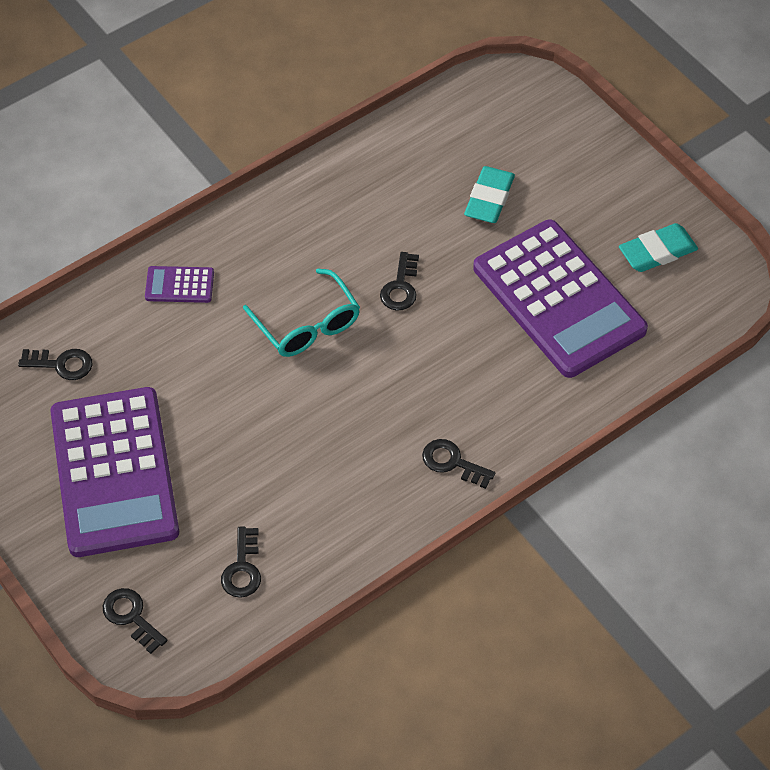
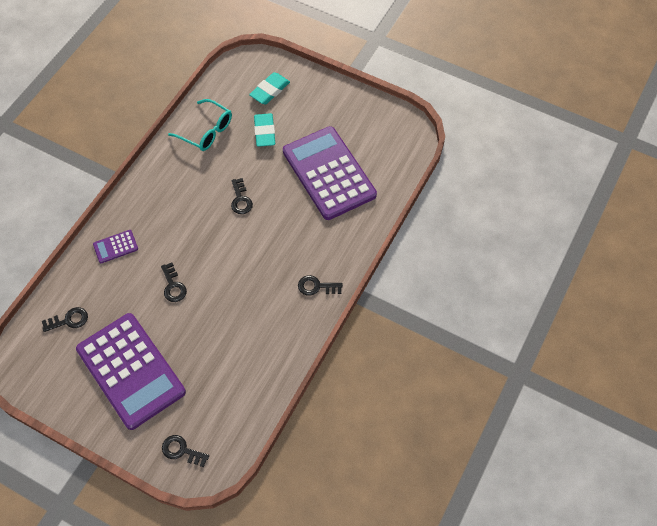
camera: 25 degrees left, 5 degrees up
(242, 568) = (231, 395): black key -> black key (173, 286)
(307, 325) = (200, 241): turquoise glasses -> turquoise glasses (206, 131)
(559, 299) = (328, 173): purple calculator -> purple calculator turned 150 degrees counterclockwise
(657, 252) = (367, 128): turquoise eraser -> turquoise eraser (270, 90)

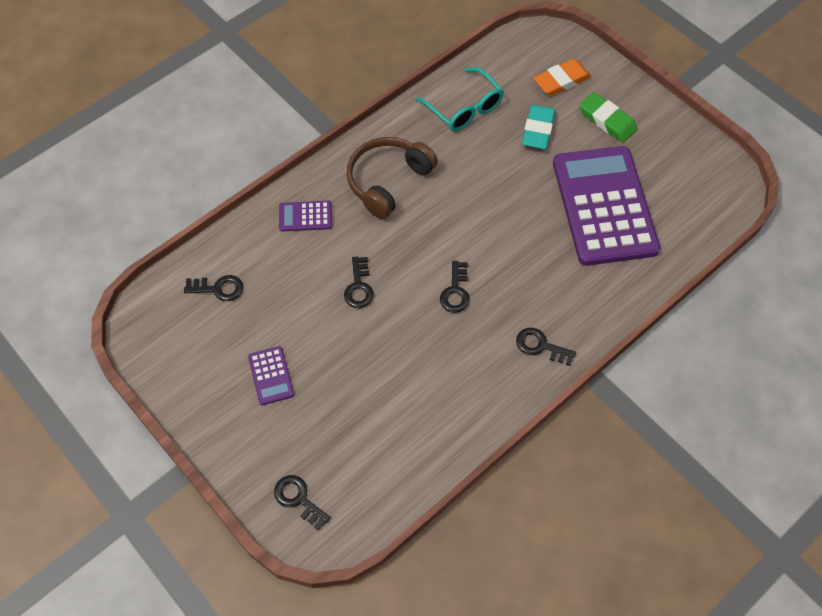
camera: 20 degrees right, 0 degrees up
(131, 370) = (271, 376): purple calculator -> purple calculator, size x0.40
(168, 202) = (388, 181): none -> brown headphones
(240, 199) = (479, 205): black key -> black key (455, 291)
(270, 90) = (561, 81): turquoise eraser -> orange eraser
(311, 110) = (607, 120): none -> green eraser

